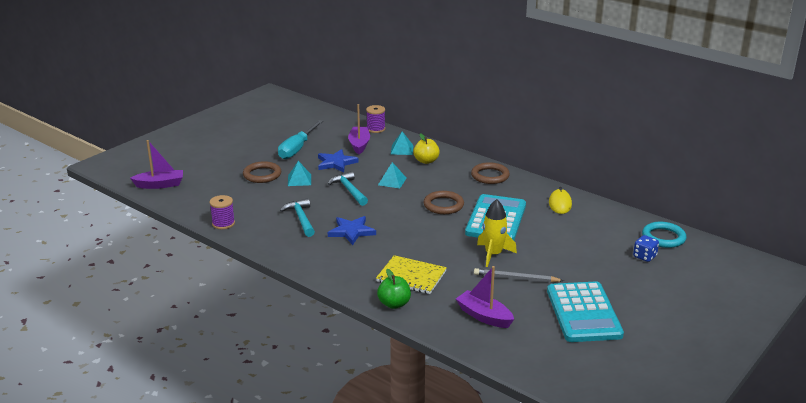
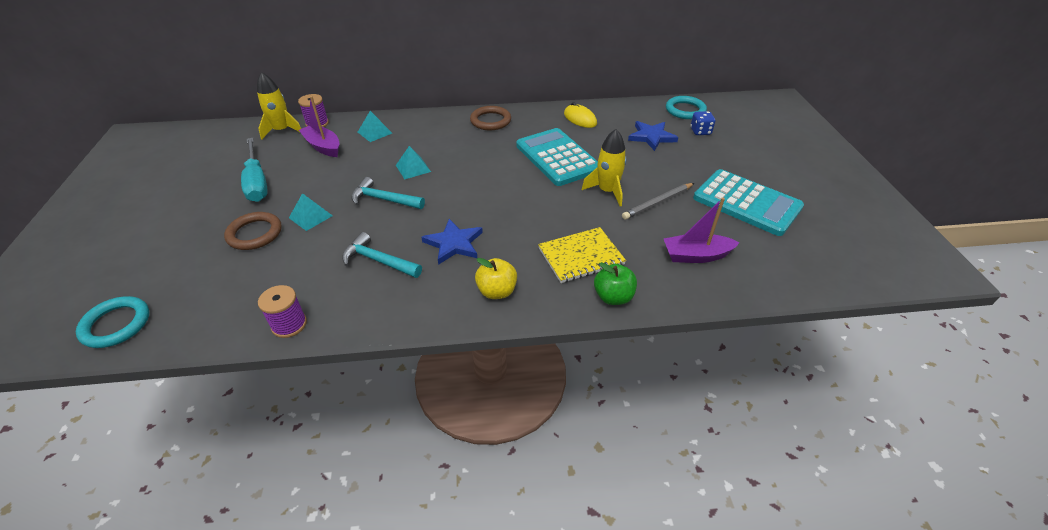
camera: 45 degrees left, 15 degrees up
(160, 185) = (116, 324): purple boat -> turquoise ring
(336, 163) = (326, 177): blue star -> blue star (651, 137)
(350, 124) = (282, 130): none -> yellow rocket
(426, 161) = (415, 133): yellow apple -> yellow apple (497, 291)
(443, 205) = (495, 167): brown ring -> none

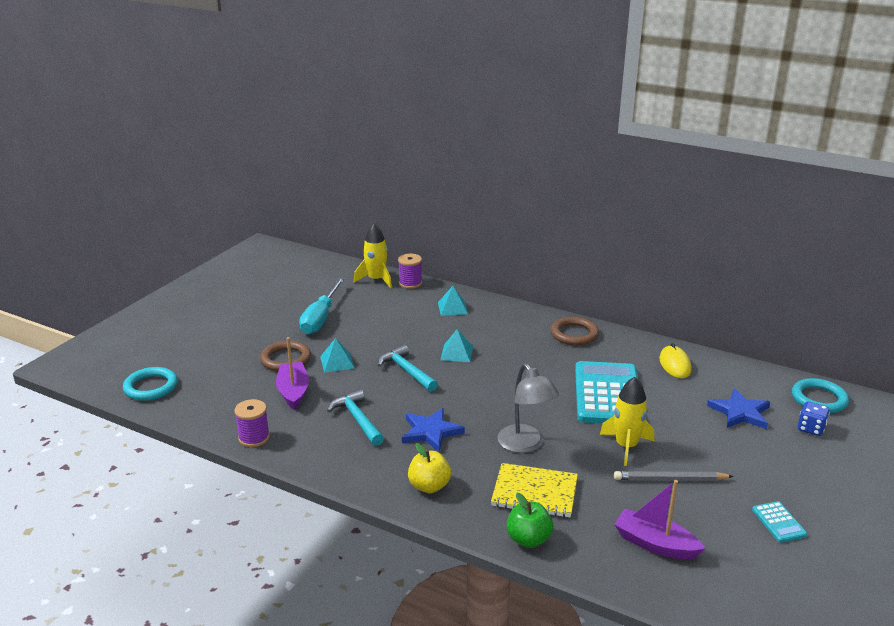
camera: 35 degrees right, 15 degrees down
(323, 147) = (397, 306): purple boat -> purple boat (293, 392)
(538, 221) = (525, 445): none -> grey lamp
(746, 203) = (778, 522): turquoise calculator -> turquoise calculator, size x0.42

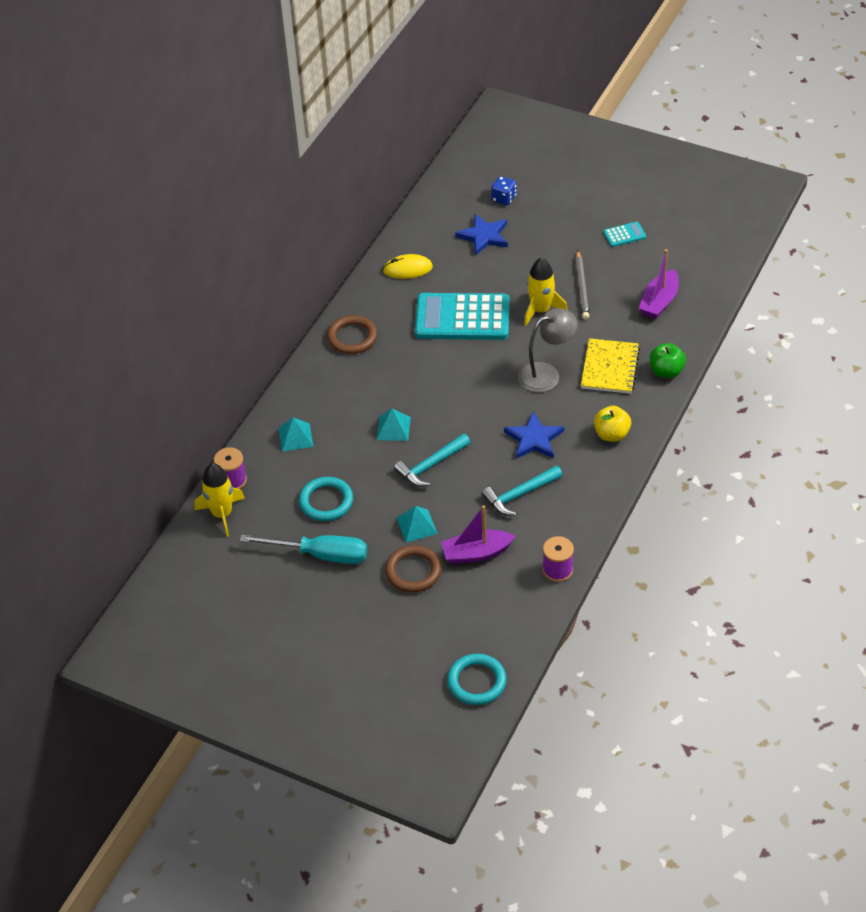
camera: 90 degrees left, 20 degrees up
(819, 399) = (459, 186): turquoise ring -> turquoise ring (326, 501)

